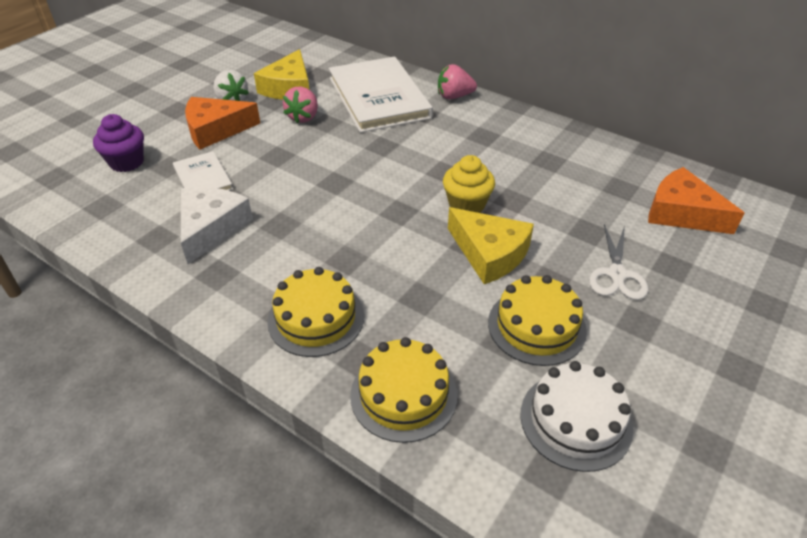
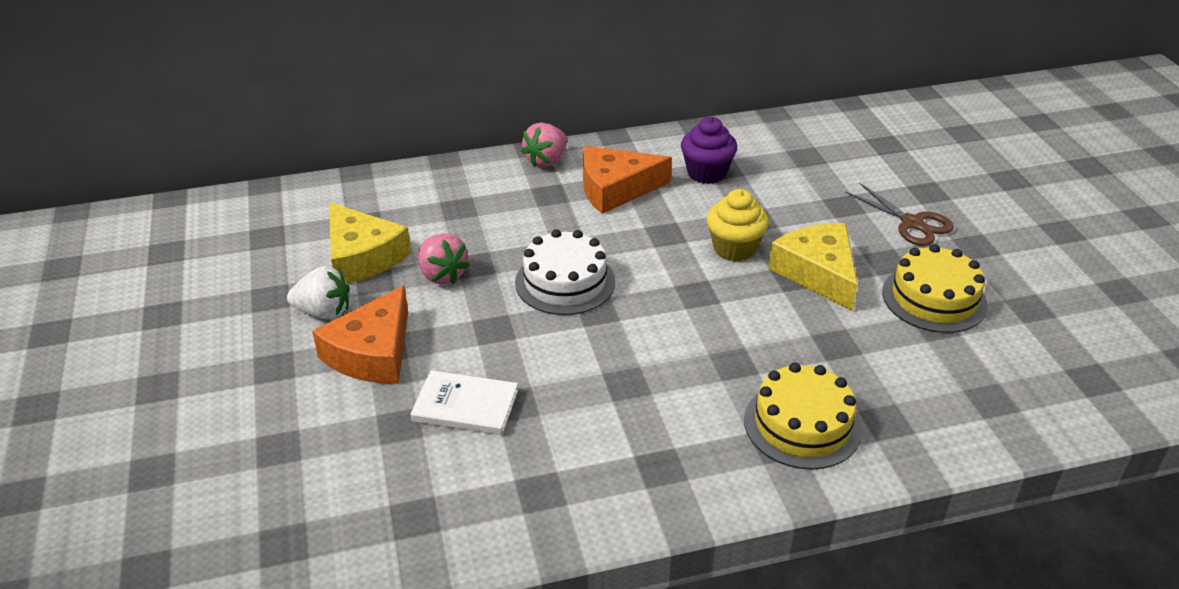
camera: 50 degrees left, 5 degrees down
(127, 162) = (341, 459): purple cupcake -> purple cupcake (706, 173)
(211, 228) = (572, 438): white cheese -> none
(378, 98) = (479, 206): white book -> none
(403, 394) = (951, 416): yellow cake -> none
(489, 253) = (817, 273): yellow cheese -> yellow cheese turned 105 degrees counterclockwise
(575, 420) = (1052, 337): white cake -> white cake (565, 282)
(617, 274) = (912, 223): white scissors -> brown scissors
(681, 213) = (871, 148): orange cheese -> orange cheese (615, 189)

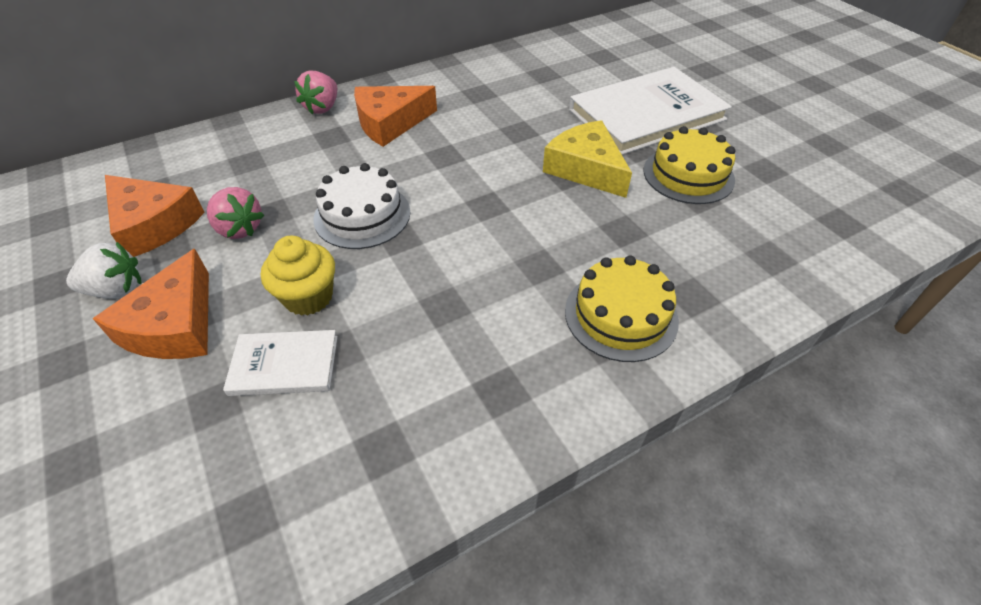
camera: 15 degrees left, 10 degrees up
(362, 256) = (153, 224): yellow cheese -> orange cheese
(706, 173) = (466, 98): purple cupcake -> none
(734, 248) = (508, 159): yellow cupcake -> yellow cupcake (308, 297)
(912, 223) = (646, 115): brown scissors -> white book

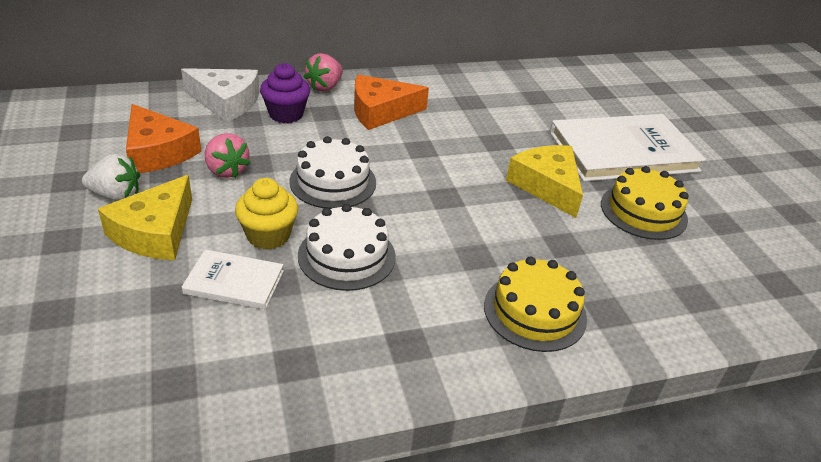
camera: 10 degrees right, 10 degrees down
(175, 325) = (155, 232): orange cheese -> yellow cheese
(218, 148) = (226, 102): none -> white cheese
(289, 148) = (286, 114): none -> purple cupcake
(402, 300) = (346, 256): none -> white cake

